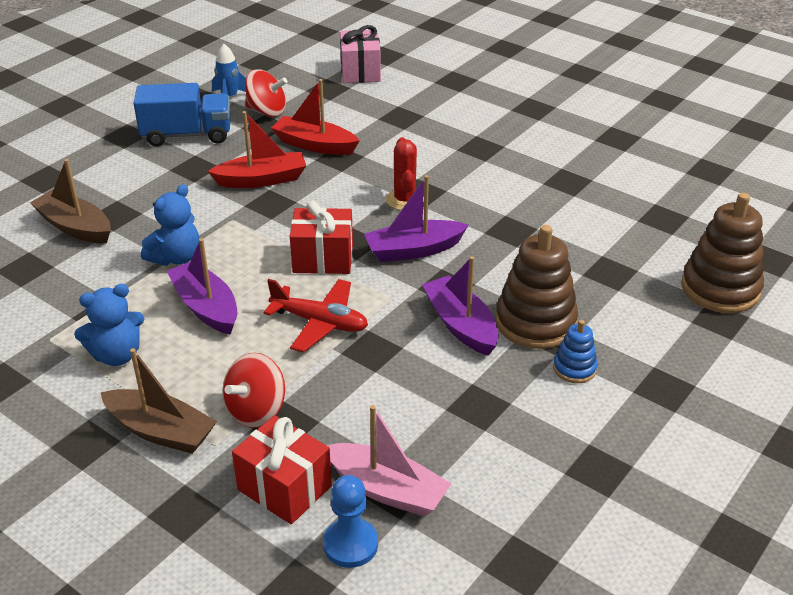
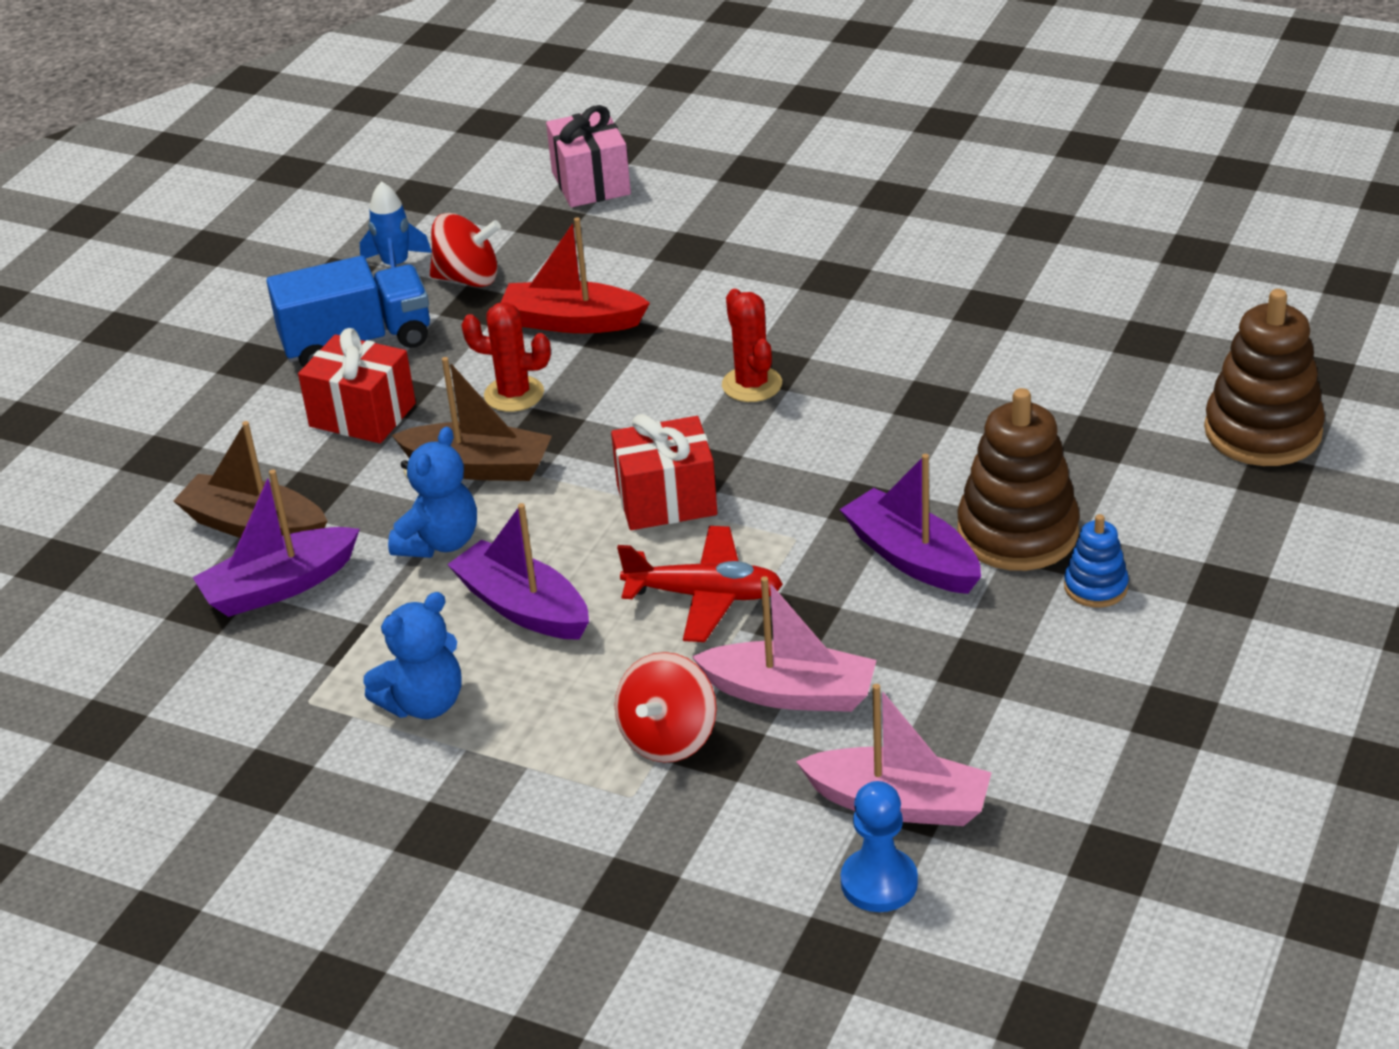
camera: 10 degrees left, 0 degrees up
(160, 431) = (543, 794): brown boat -> brown boat (478, 467)
(261, 180) = (514, 394): red boat -> red cactus
(284, 488) = (756, 831): red gift -> red gift (362, 415)
(346, 397) = (790, 693): none -> pink boat
(414, 250) = (798, 460): purple boat -> purple boat (279, 586)

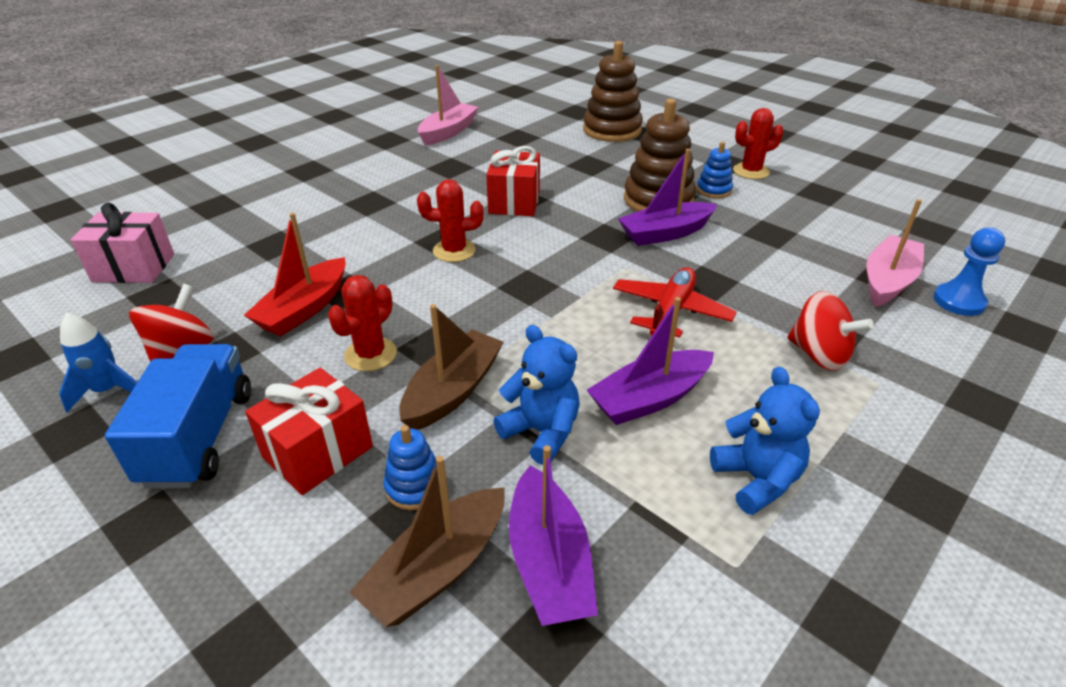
camera: 75 degrees left, 0 degrees up
(340, 485) = (414, 487): none -> blue stacking toy
(666, 500) = (557, 307): red gift -> red gift (514, 202)
(790, 693) = (781, 298): pink boat -> pink boat (448, 132)
(1205, 621) = (751, 171): none -> red cactus

